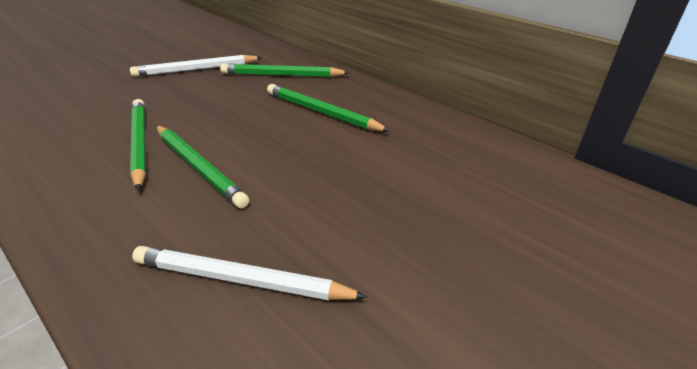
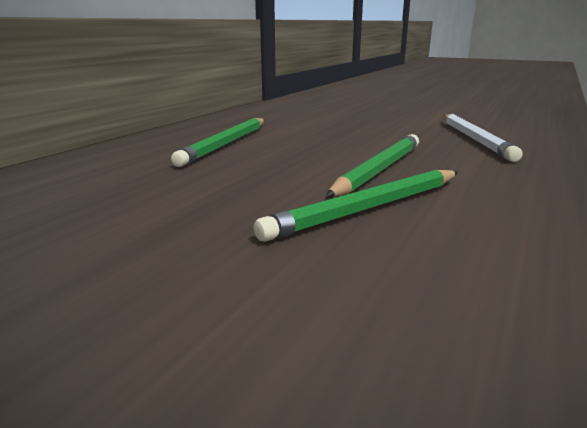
camera: 105 degrees left, 15 degrees down
(196, 69) = (48, 237): white pencil -> none
(281, 75) = (108, 170): green pencil -> none

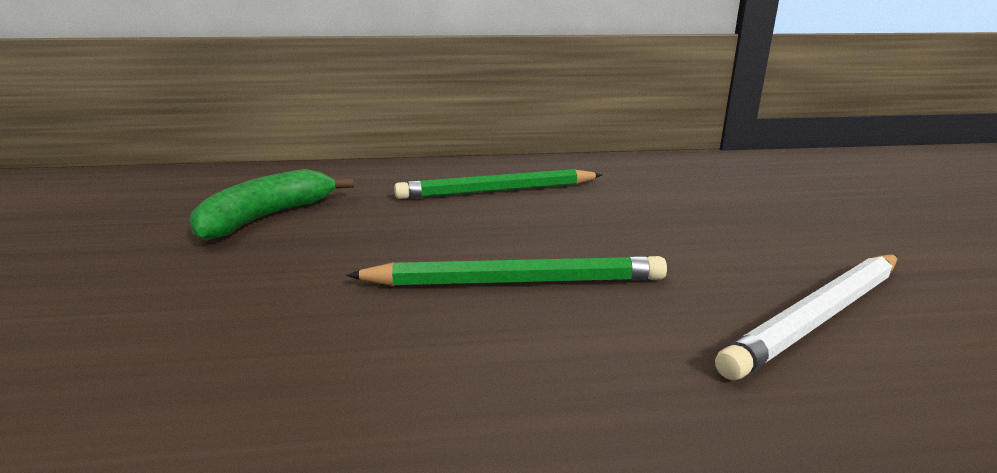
camera: 55 degrees right, 0 degrees up
(115, 212) = (267, 217): none -> green banana
(368, 208) = (362, 309): green pencil -> none

